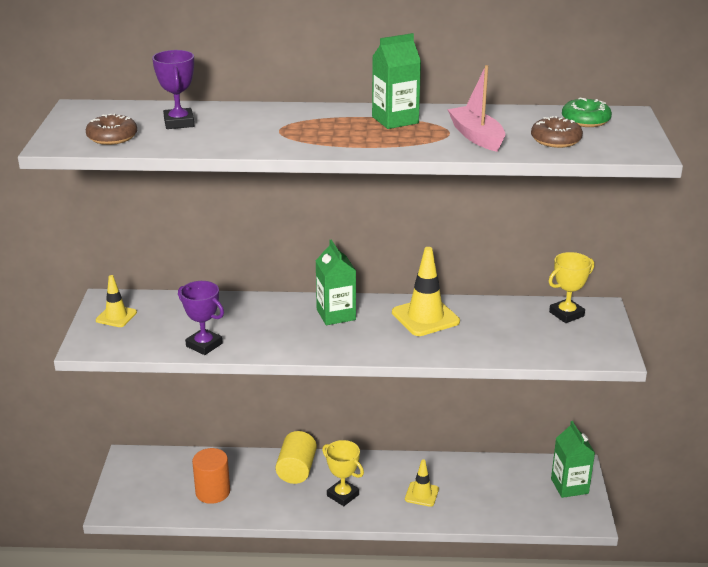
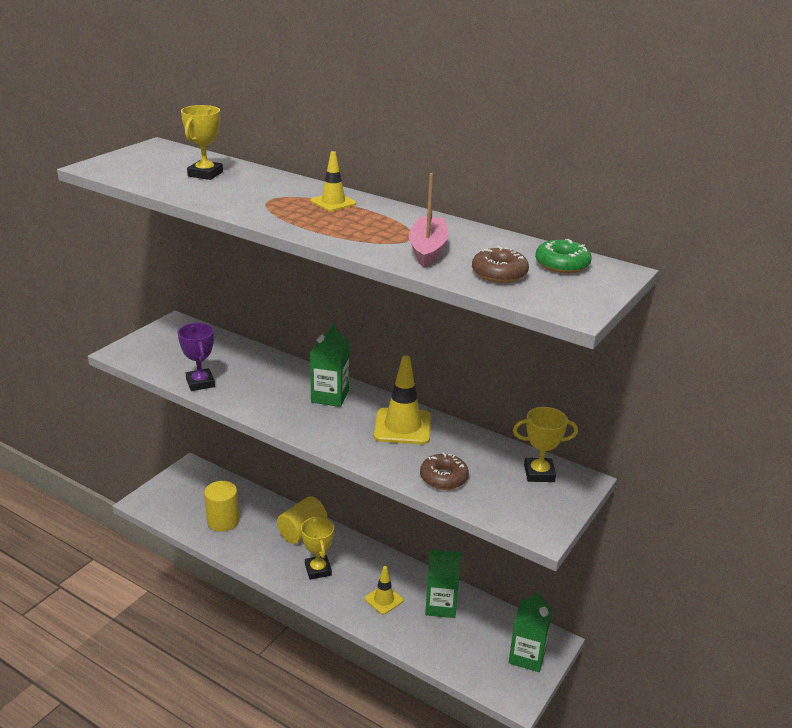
camera: 30 degrees right, 0 degrees up
(112, 137) = (140, 172): brown donut -> brown donut (443, 478)
(116, 316) = (167, 338): yellow traffic cone -> yellow traffic cone (333, 202)
(179, 123) = (205, 174): purple trophy -> yellow trophy
(212, 492) = (223, 521): orange cylinder -> yellow cylinder
(395, 120) = (379, 216): green carton -> green carton (441, 606)

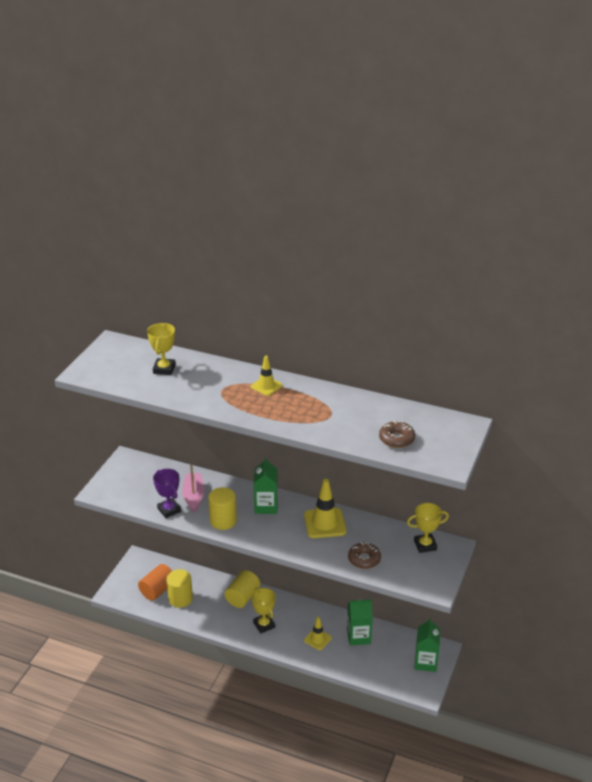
camera: 10 degrees left, 5 degrees up
(199, 507) = (157, 590): none -> orange cylinder
(265, 404) = (223, 521): none -> yellow cylinder
(428, 250) = (345, 424): pink boat -> pink boat (194, 496)
(562, 264) = (432, 424): green donut -> none

